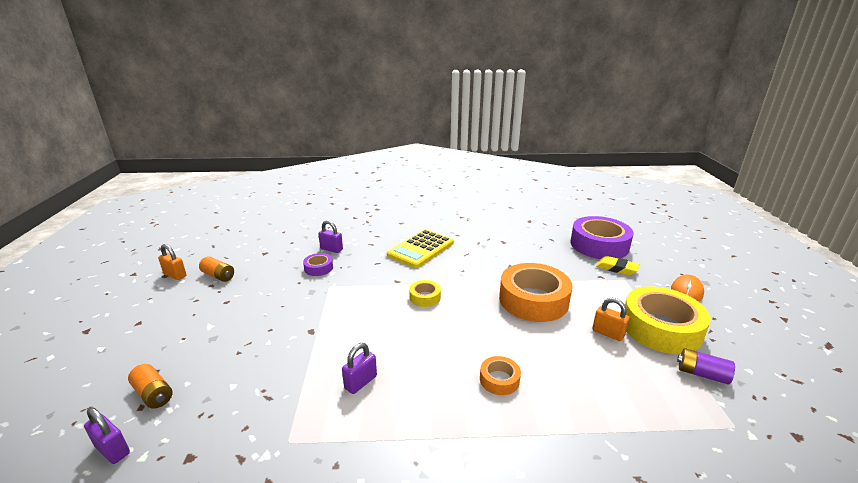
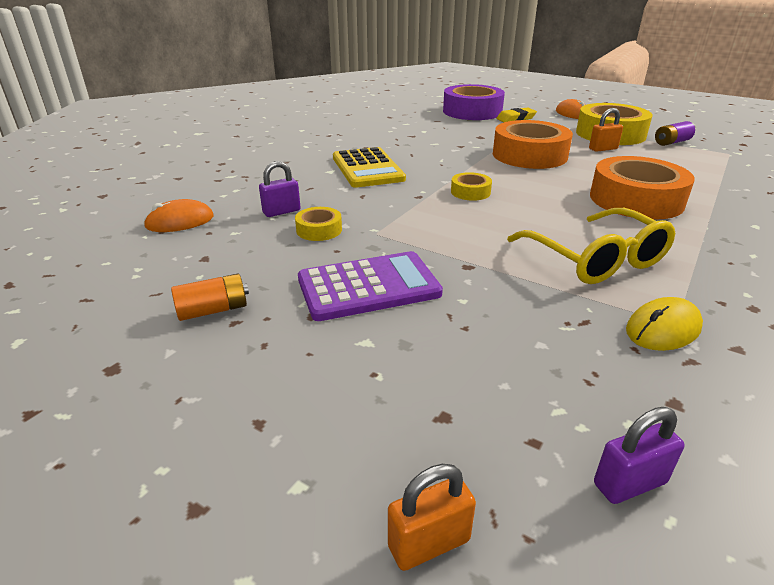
camera: 55 degrees left, 5 degrees up
(153, 394) = (510, 423): orange battery -> none
(175, 275) = (133, 356): orange padlock -> orange padlock (429, 543)
(264, 307) = (368, 287): none -> purple calculator
(276, 436) = (663, 329): none -> yellow mouse
(297, 231) = (180, 221): none -> orange mouse
(318, 268) = (319, 230): purple tape -> yellow tape
(360, 382) = (596, 259): purple padlock -> yellow glasses
(499, 380) = (636, 200): orange tape -> orange tape, size x2.17

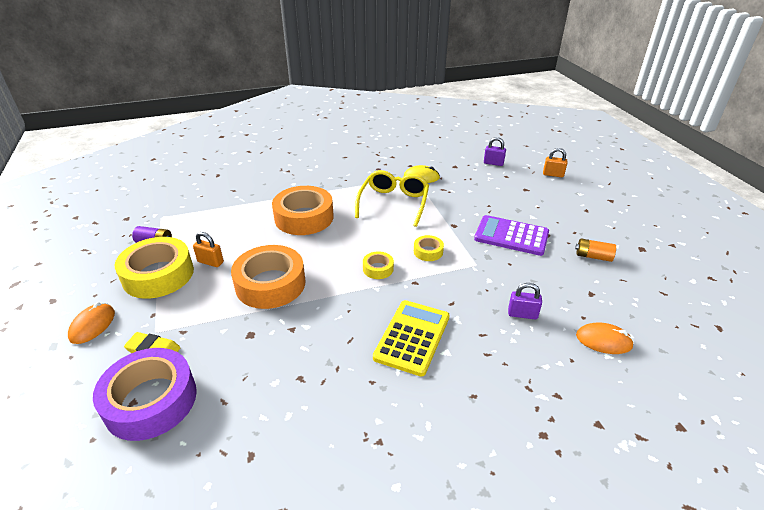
camera: 140 degrees left, 5 degrees up
(319, 230) = (508, 283): yellow tape -> yellow tape (428, 252)

